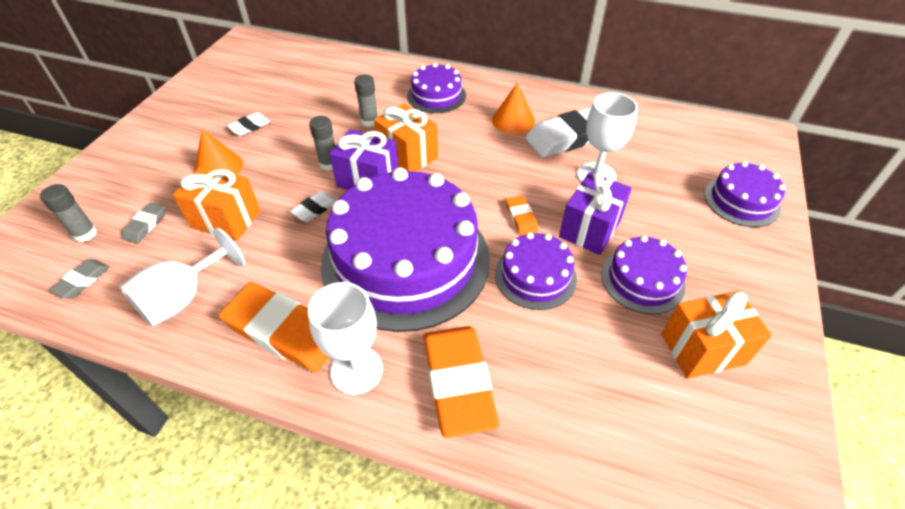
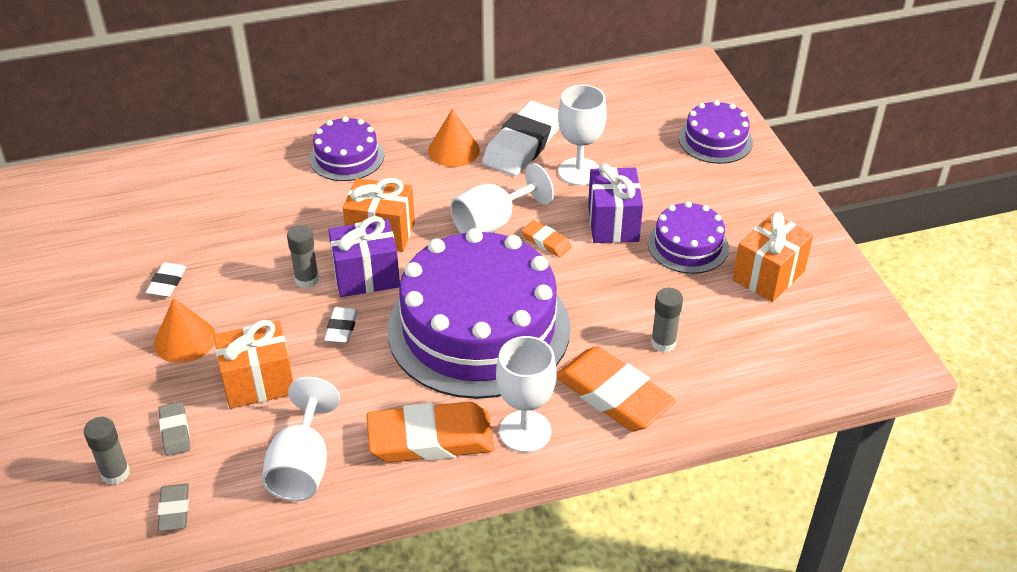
camera: 35 degrees left, 5 degrees down
(369, 121) = (301, 216): grey glue stick -> grey glue stick (663, 343)
(492, 184) = (493, 223): none -> white goblet
(535, 276) = (602, 285): purple cake -> none

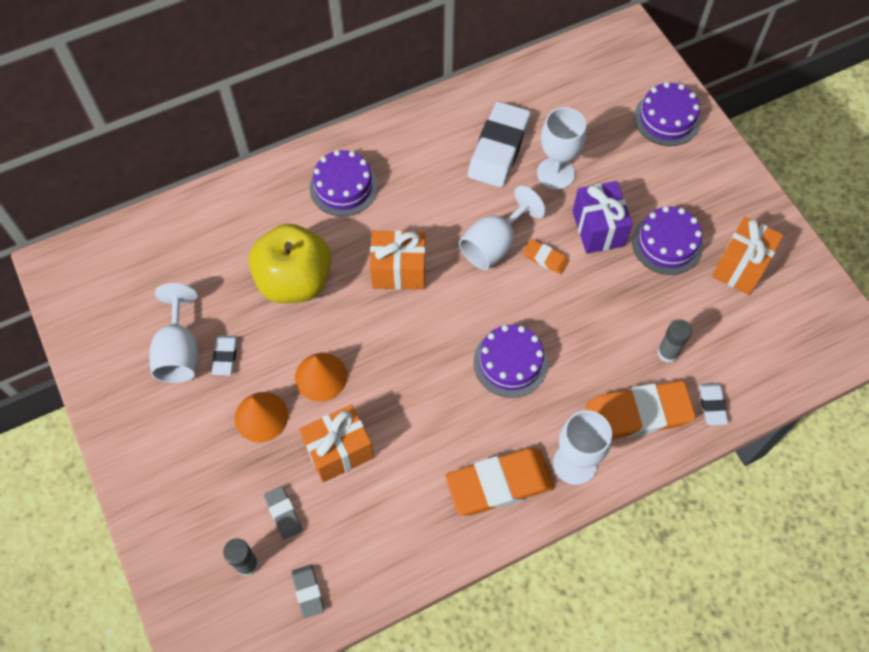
camera: 10 degrees left, 20 degrees up
(266, 228) = (295, 281): none -> yellow apple
(302, 466) = (401, 530): white goblet -> white goblet (179, 352)
(307, 279) = (348, 333): grey glue stick -> none
(341, 328) = (393, 381): white eraser -> white eraser (712, 405)
(366, 276) = (399, 321): purple gift -> none
(453, 150) = (438, 164): orange cone -> orange cone (321, 376)
(478, 328) = (510, 362): purple cake -> purple cake, size x0.47
(613, 395) = (638, 414): orange eraser -> orange eraser turned 45 degrees counterclockwise

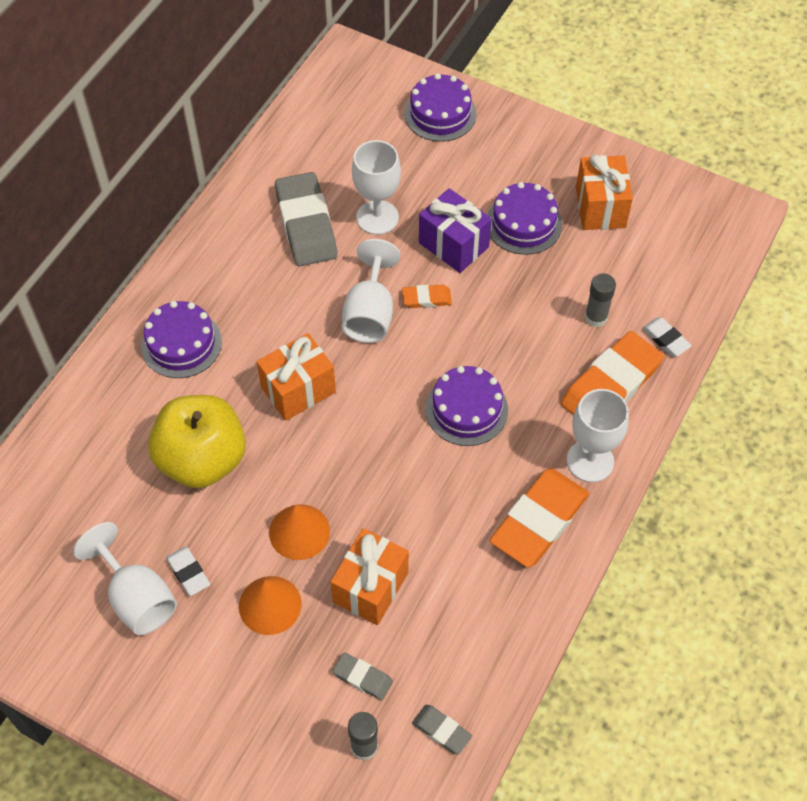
camera: 35 degrees left, 5 degrees down
(499, 148) = (306, 224): white eraser -> grey eraser

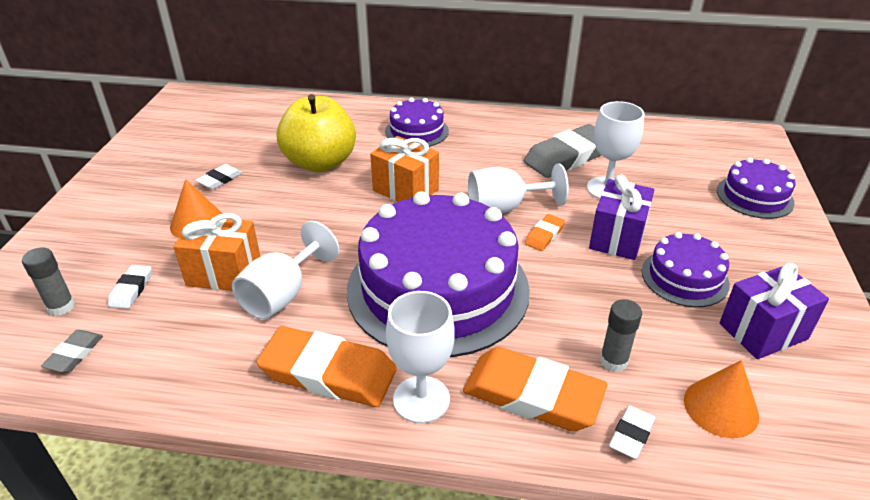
camera: 70 degrees right, 20 degrees down
(137, 598) = (194, 164): white goblet -> white goblet (282, 295)
(299, 531) = (270, 221): orange cone -> orange cone (721, 407)
(362, 677) = (131, 289): grey eraser -> white eraser
(426, 298) = (544, 235): orange eraser -> orange eraser turned 60 degrees clockwise
(466, 409) = (438, 288): purple cake -> purple cake, size x2.11
(600, 207) = (763, 331): orange gift -> purple gift

